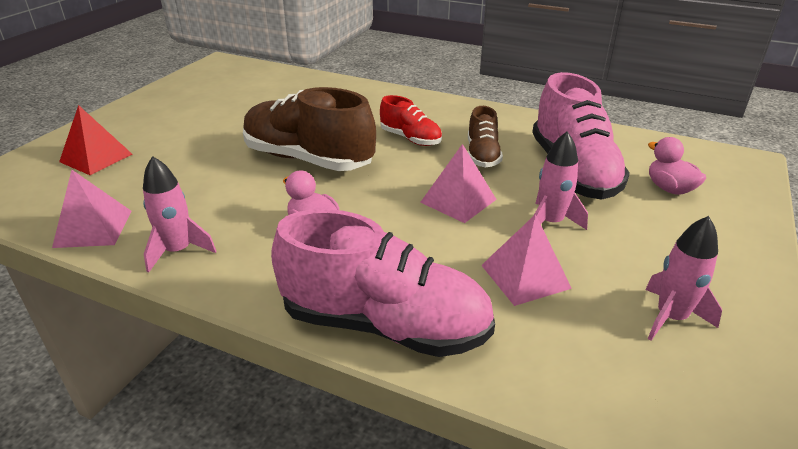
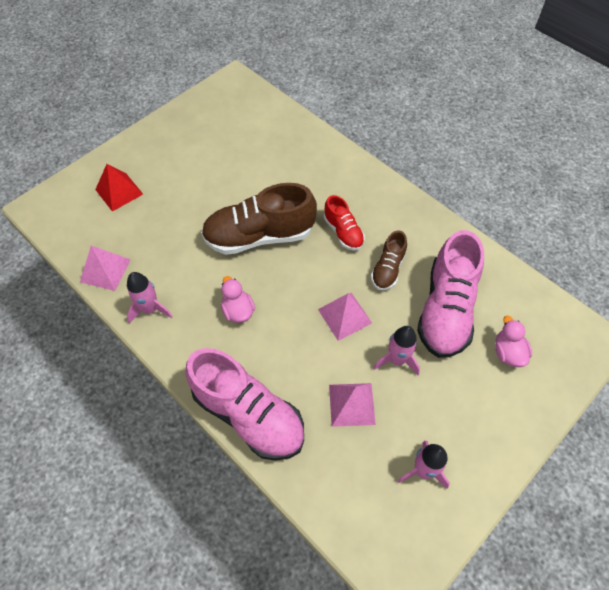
camera: 20 degrees right, 25 degrees up
(308, 159) = (259, 236): brown shoe -> brown shoe turned 60 degrees counterclockwise

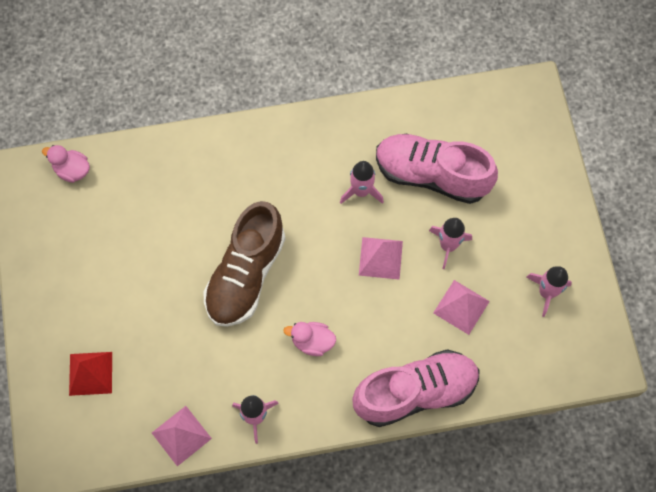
camera: 55 degrees left, 10 degrees up
(343, 232) = (296, 200): red shoe -> none
(388, 269) = (361, 191): brown shoe -> pink rocket
(446, 309) = (431, 175): pink shoe -> pink shoe turned 150 degrees clockwise
(508, 352) = (499, 159): pink duck -> pink duck (72, 170)

